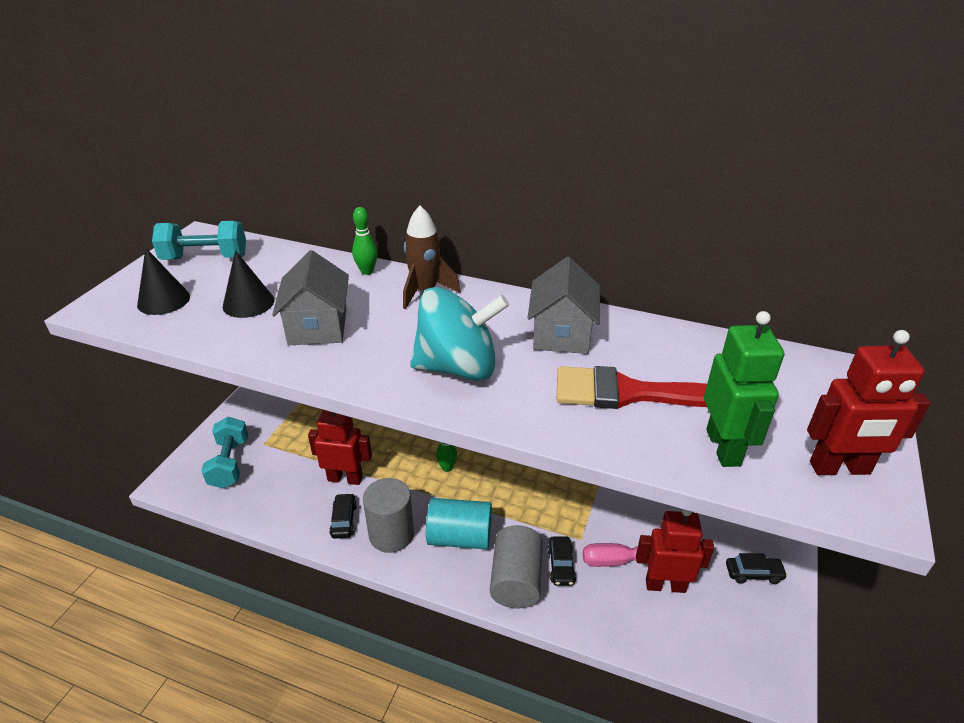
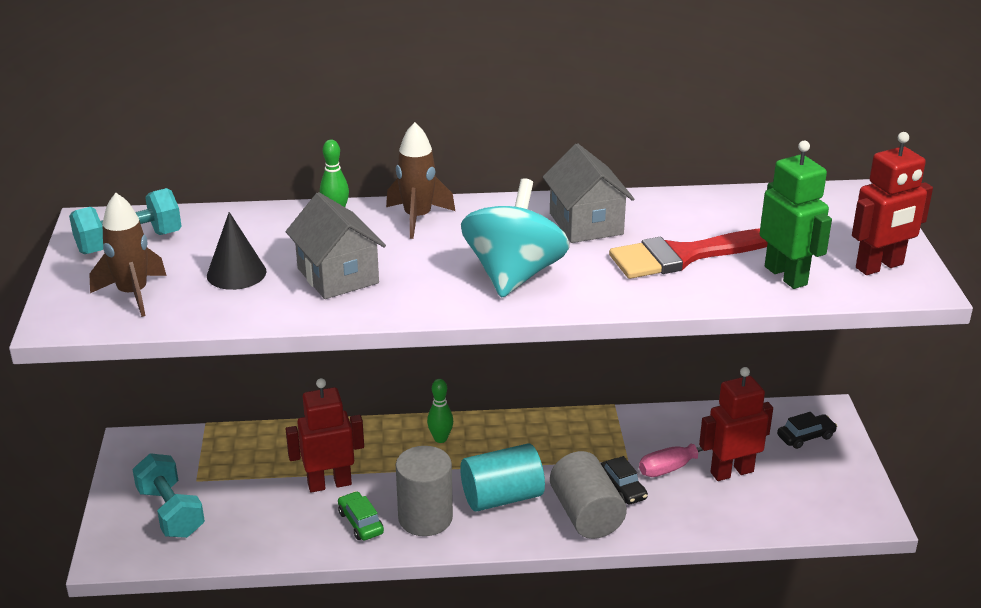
camera: 25 degrees left, 5 degrees down
(163, 300) = (133, 294): black cone -> brown rocket
(344, 520) = (361, 522): black car -> green car
(458, 367) = (514, 275): turquoise spinning top -> turquoise spinning top turned 45 degrees counterclockwise

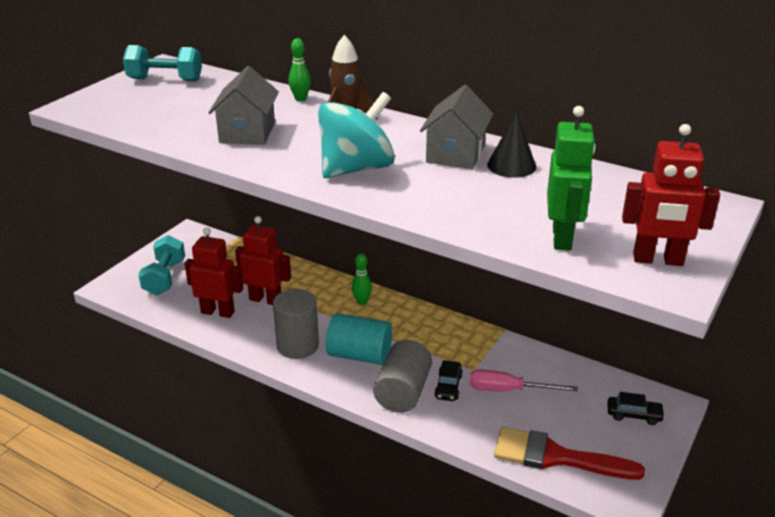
camera: 35 degrees right, 0 degrees up
(133, 294) = (125, 106): brown rocket -> none
(236, 273) = (194, 113): black cone -> black cone (511, 166)
(361, 522) = (257, 330): green car -> none
(683, 256) = (498, 197): red brush -> red brush (555, 457)
(731, 472) = (543, 413): red robot -> red robot (218, 312)

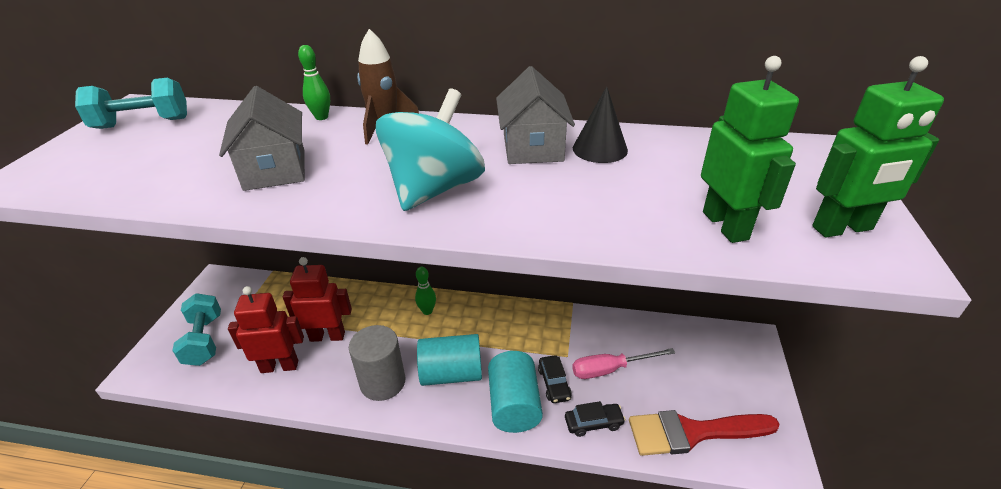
camera: 20 degrees left, 5 degrees up
(403, 392) = (514, 405): grey cylinder -> turquoise cylinder
(634, 415) = (729, 361): black car -> black car (593, 423)
(658, 260) = (842, 228): red robot -> green robot

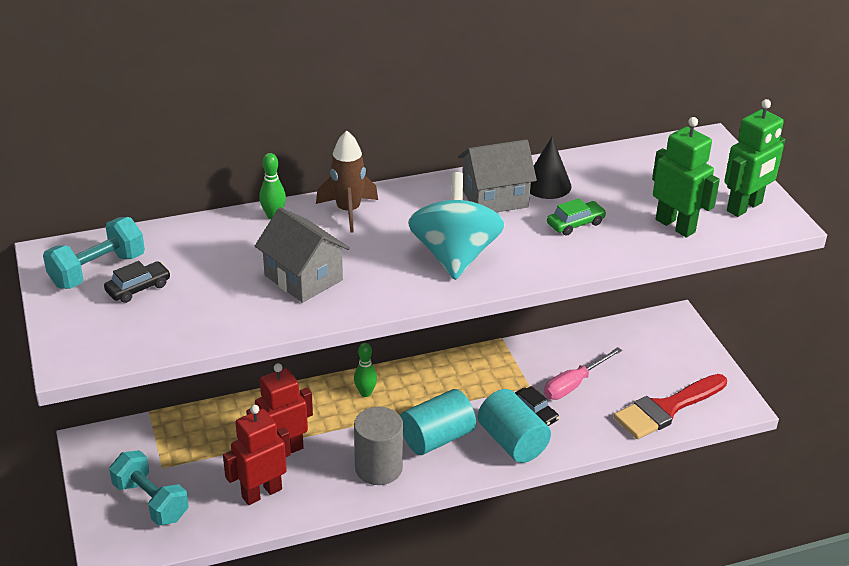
camera: 30 degrees left, 0 degrees up
(533, 148) = (494, 198): grey house -> grey house turned 75 degrees counterclockwise
(593, 423) = (587, 430): black car -> black car (138, 288)
(597, 192) = (575, 224): none -> green car

